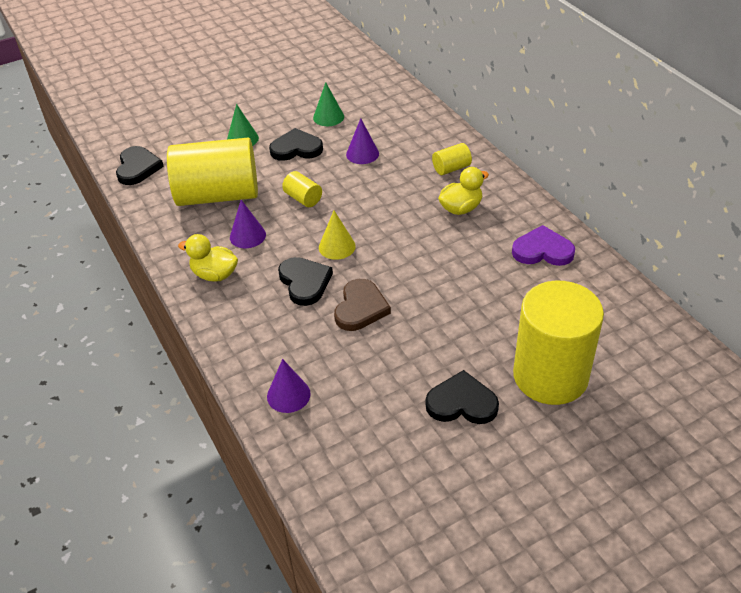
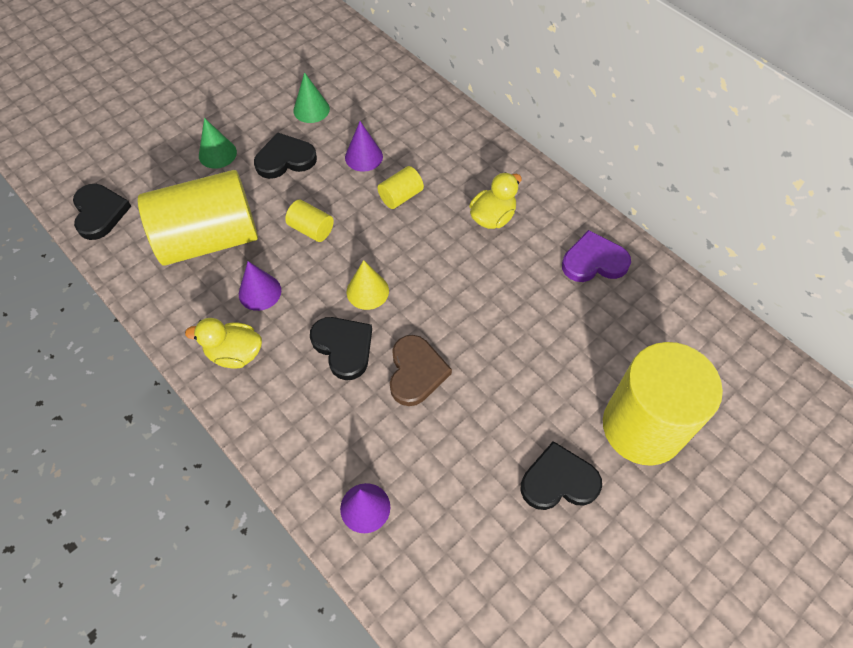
camera: 15 degrees left, 15 degrees up
(451, 168) = (468, 164): yellow cylinder -> yellow cylinder (400, 196)

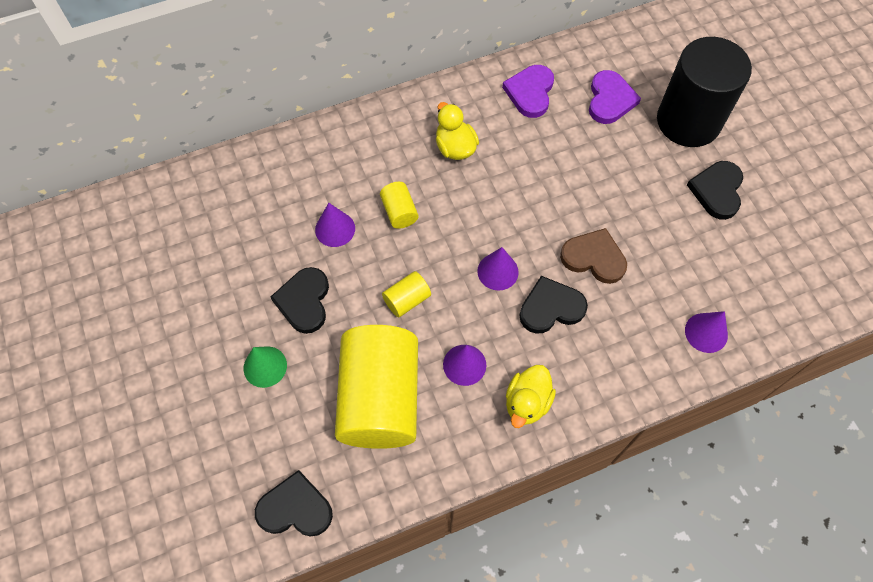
camera: 70 degrees left, 5 degrees up
(311, 109) = (245, 259): green cone -> none
(367, 291) = (498, 271): yellow cone -> purple cone
(627, 338) = (610, 100): none -> purple heart
(642, 427) = (688, 121): yellow cylinder -> black cylinder

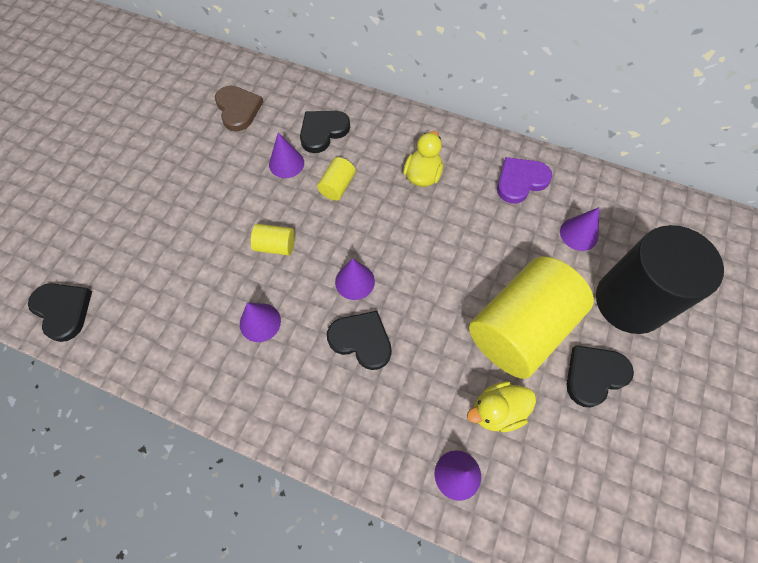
camera: 45 degrees right, 0 degrees up
(265, 366) = (150, 210): green cone -> none
(304, 301) = (217, 191): black heart -> black heart (323, 131)
(380, 398) = (186, 292): yellow cylinder -> yellow cylinder (520, 328)
(527, 402) = (268, 389): yellow duck -> yellow duck (497, 411)
(594, 258) = (434, 335): brown heart -> brown heart (238, 109)
(610, 100) = (579, 234): purple heart -> purple cone

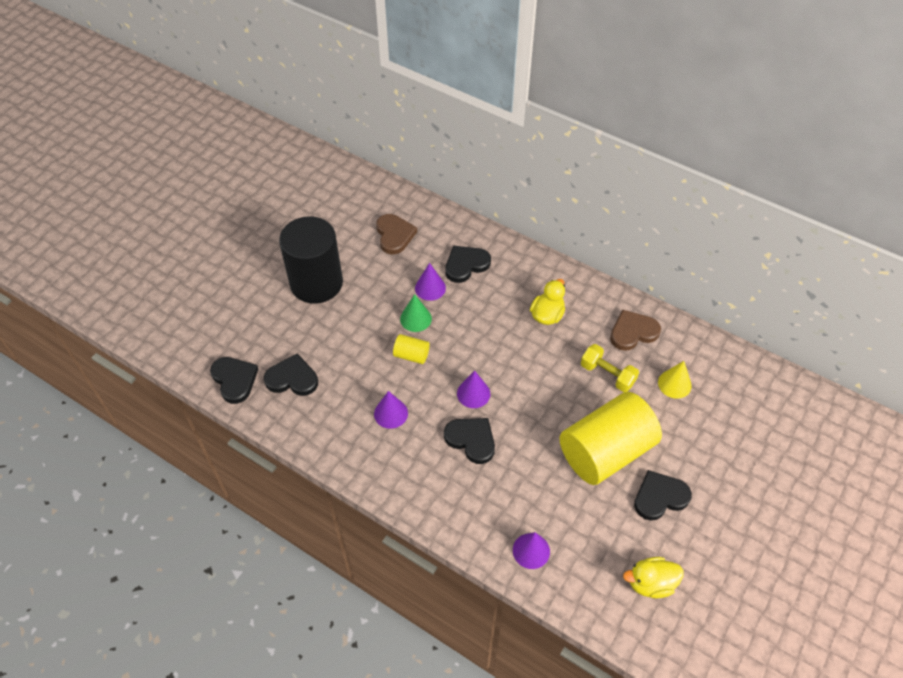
camera: 10 degrees right, 10 degrees down
(135, 297) = (292, 378): none -> black heart
(274, 201) = (415, 318): none -> green cone
(337, 186) = (471, 313): yellow cylinder -> none
(497, 411) = (572, 510): yellow duck -> yellow duck (650, 583)
(503, 234) = (607, 374): none -> yellow dumbbell
(520, 181) = (633, 332): purple heart -> brown heart
(579, 234) = (674, 384): purple cone -> yellow cone
(629, 301) = (705, 445): black cylinder -> black cylinder (316, 283)

